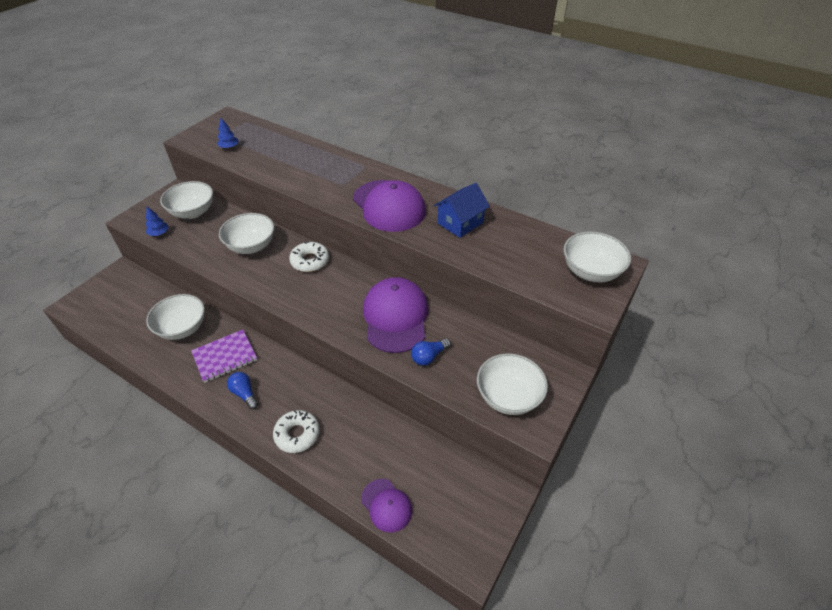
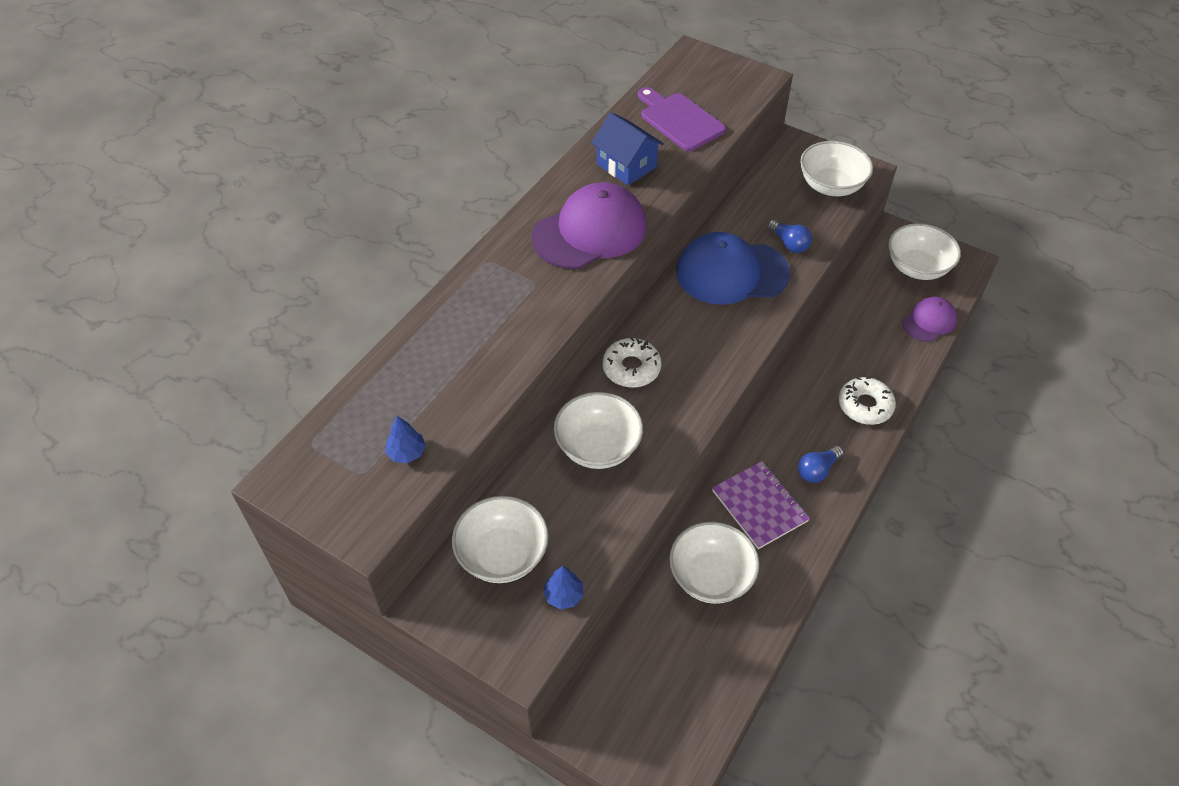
camera: 90 degrees left, 5 degrees up
(395, 317) = (731, 272): purple cap -> blue cap
(520, 252) = (679, 120): none -> purple cutting board
(590, 271) = (707, 74): white bowl -> white bowl (917, 267)

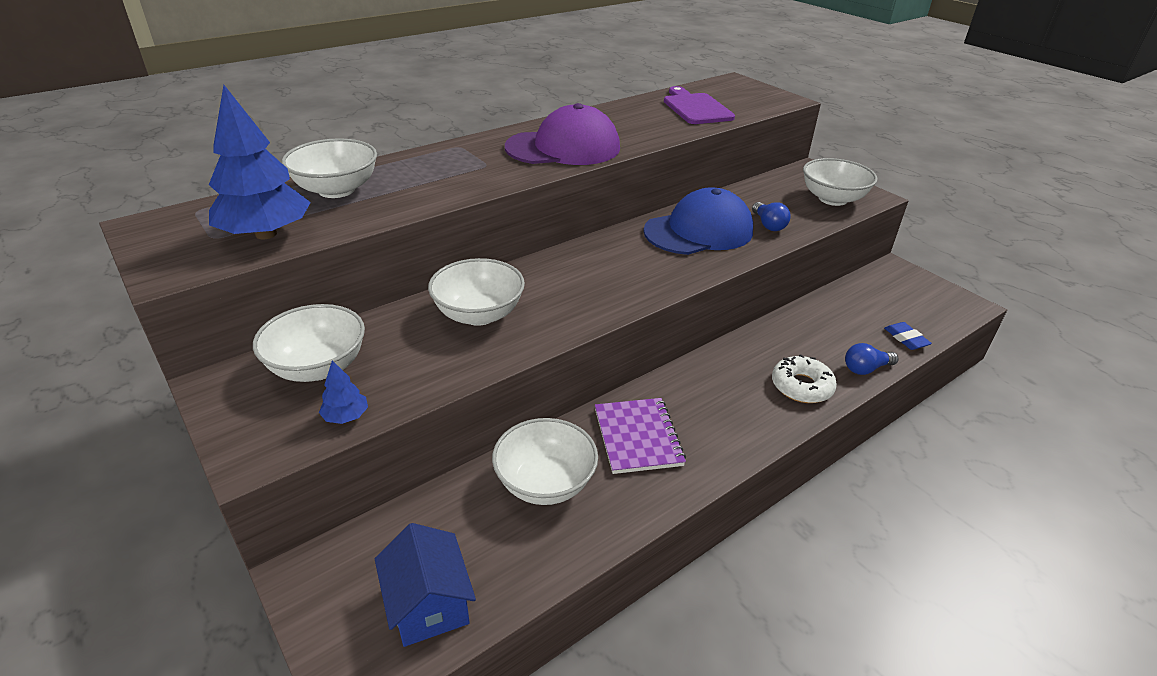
camera: 20 degrees right, 15 degrees down
(406, 452) = (266, 234): blue tree -> blue tree, size x2.27
(626, 165) = (628, 121): blue house -> blue house (429, 604)
(631, 368) = (555, 269): white donut -> none
(731, 272) = (699, 231): blue cap -> blue cap turned 135 degrees clockwise
(817, 470) = (719, 425): blue light bulb -> blue light bulb (866, 369)
(917, 267) = (909, 297): white bowl -> white bowl (336, 190)
(929, 321) = (906, 339): purple cap -> blue eraser

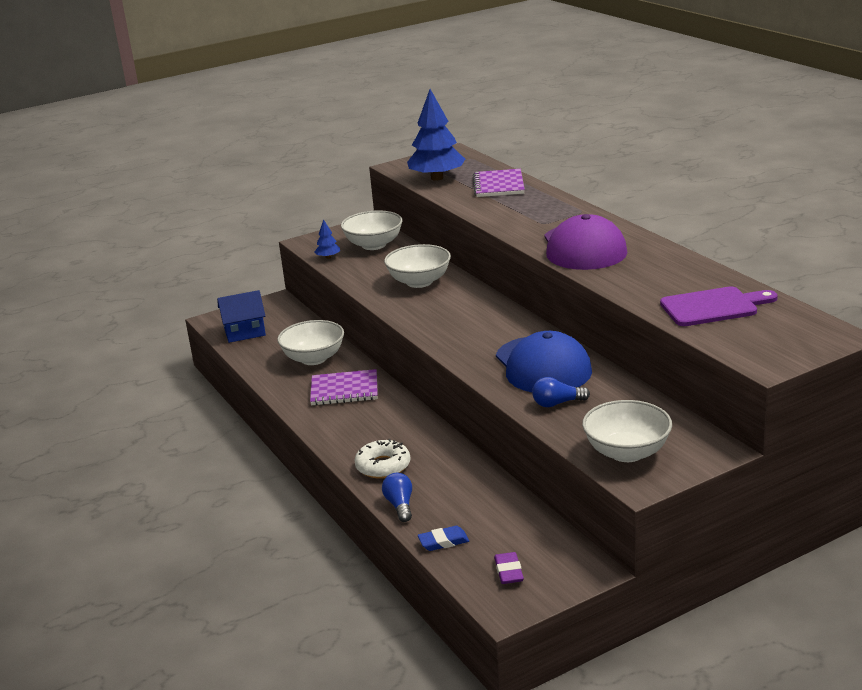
camera: 100 degrees right, 10 degrees down
(336, 190) = (498, 185): white bowl -> purple notebook
(923, 304) = (509, 571): none -> purple eraser

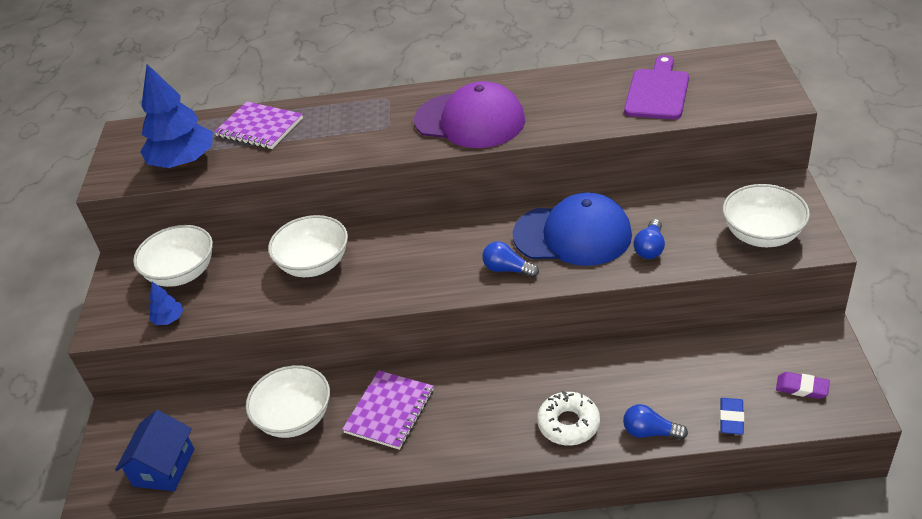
camera: 60 degrees left, 15 degrees up
(476, 351) = (507, 269): none -> blue light bulb

